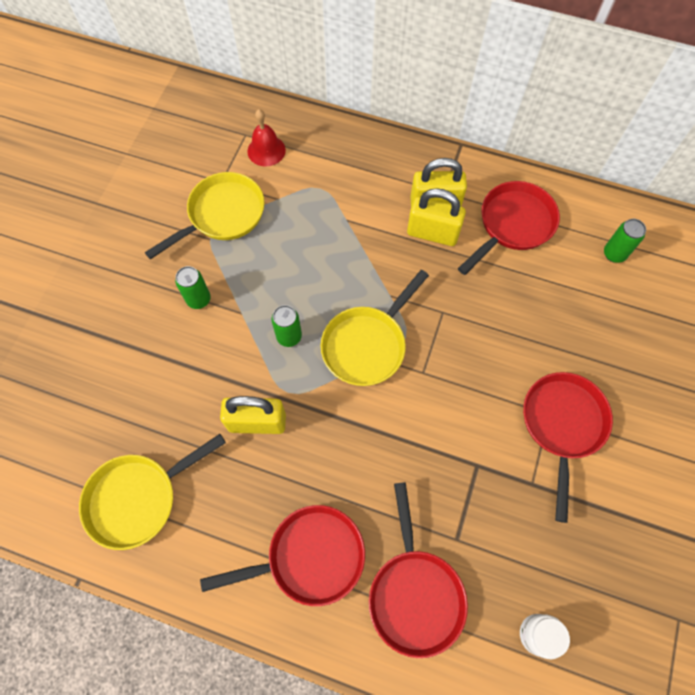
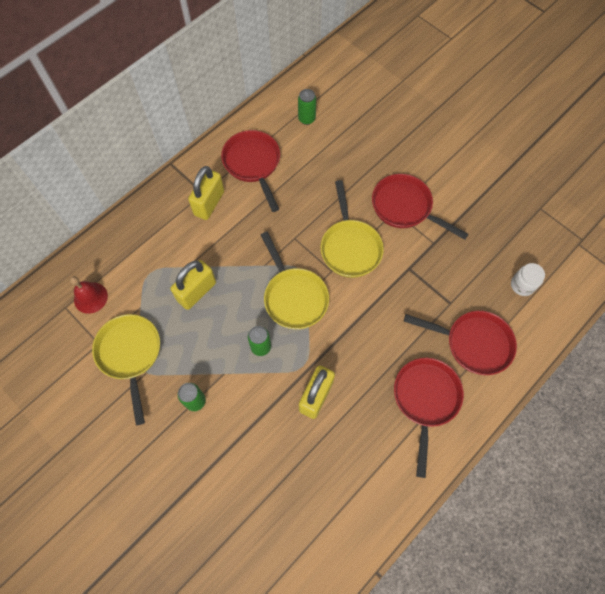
camera: 65 degrees left, 0 degrees up
(138, 498) = (335, 505): yellow pan -> yellow pan (350, 247)
(432, 233) = (231, 216): yellow padlock -> yellow padlock (197, 292)

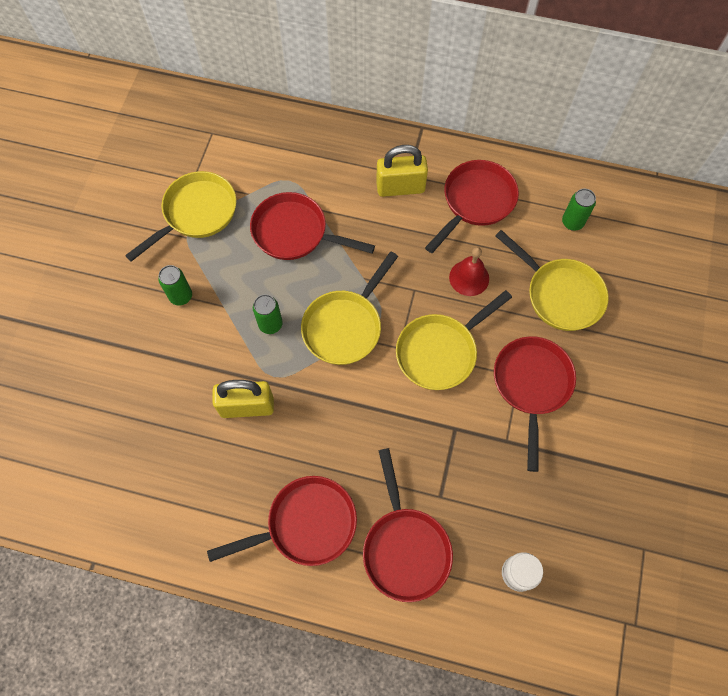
camera: 60 degrees right, 0 degrees up
(90, 297) = (233, 147): red bell -> red bell (469, 278)
(197, 292) = (295, 233): yellow padlock -> red pan
(353, 155) = (560, 294): none -> yellow pan

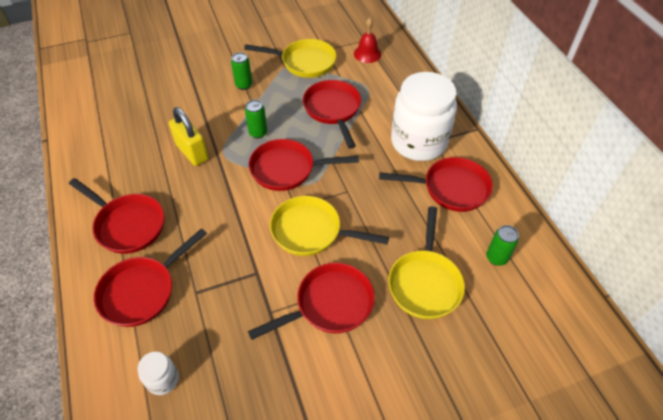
camera: 55 degrees right, 15 degrees down
(345, 326) = (287, 169): yellow pan -> red pan
(400, 188) = (418, 142): yellow padlock -> white jar
(469, 278) = (385, 217): red bell -> red bell (367, 54)

